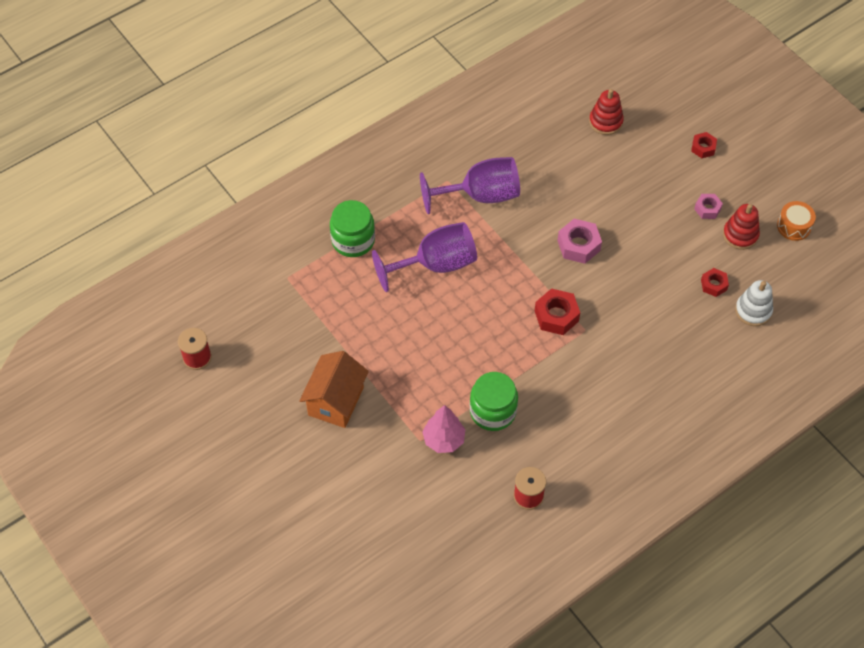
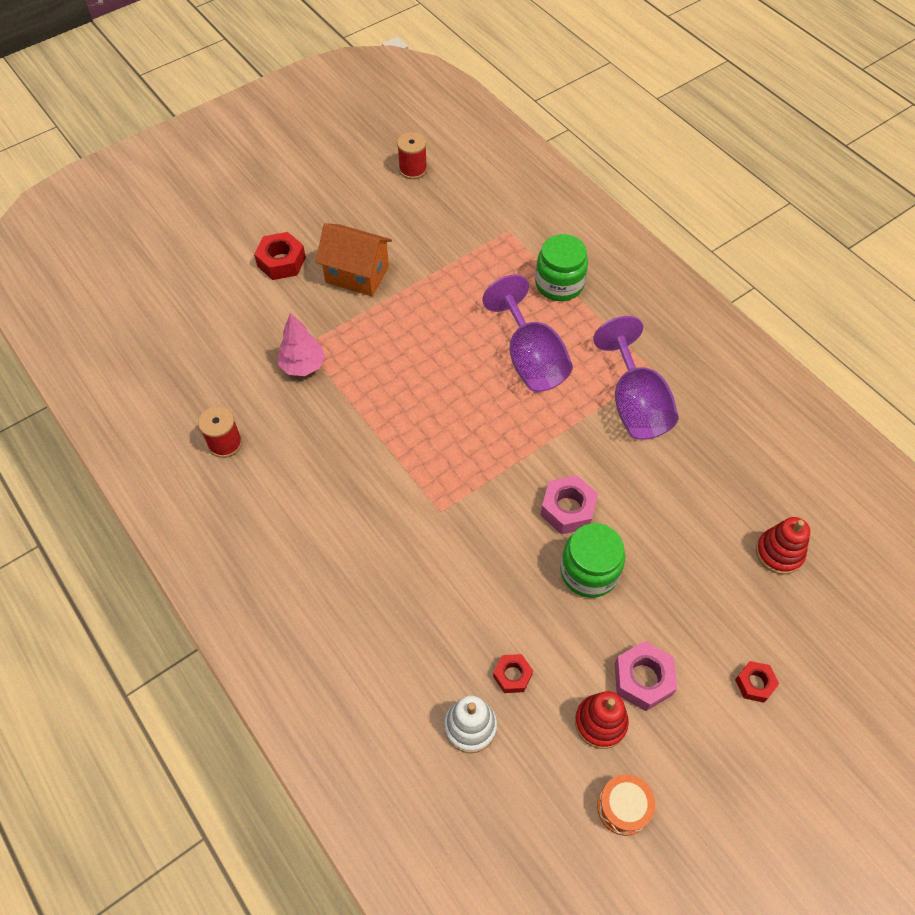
camera: 90 degrees right, 0 degrees up
(493, 411) = (334, 411): green jar -> green jar (589, 572)
(556, 316) = (461, 480): red nut -> red nut (281, 262)
(707, 209) = (643, 679): pink nut -> pink nut, size x1.61

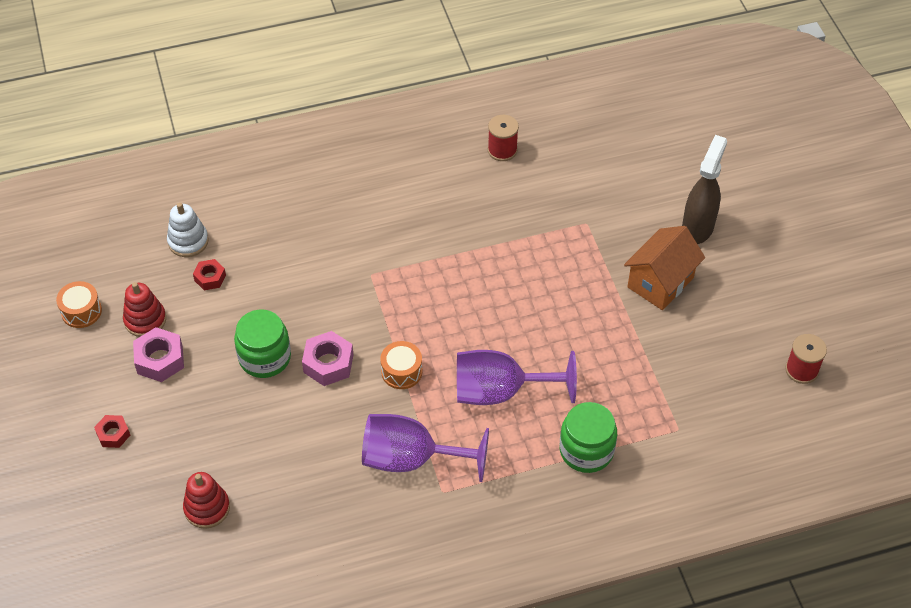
camera: 110 degrees right, 5 degrees down
(281, 262) = (697, 228): red nut -> brown spray bottle
(303, 366) = (563, 217): pink tree -> none
(546, 442) = (401, 371): none -> orange drum

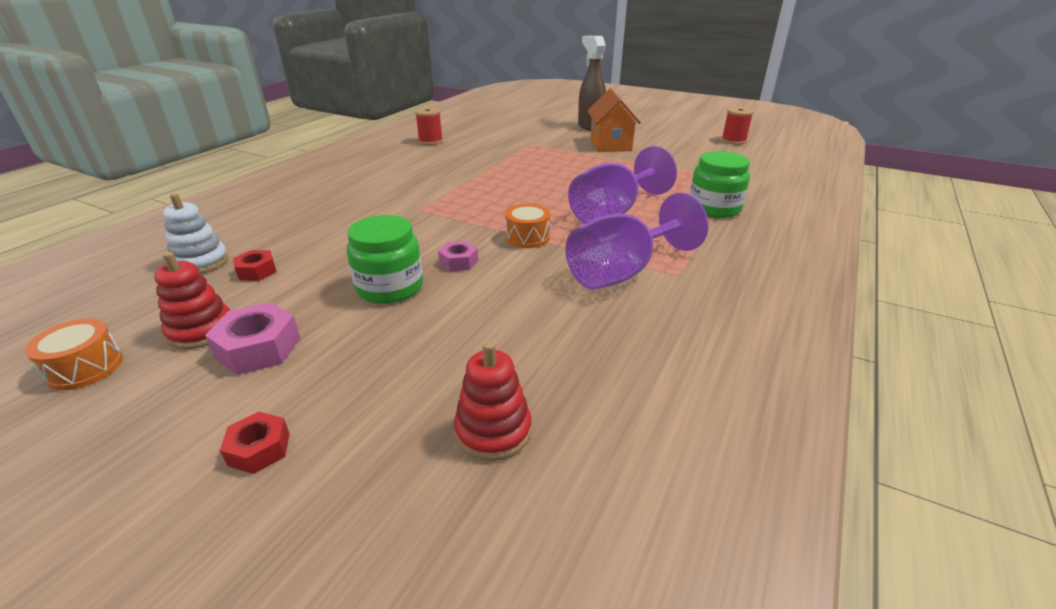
camera: 45 degrees left, 20 degrees down
(328, 363) = (458, 262): pink nut -> pink nut, size x0.62

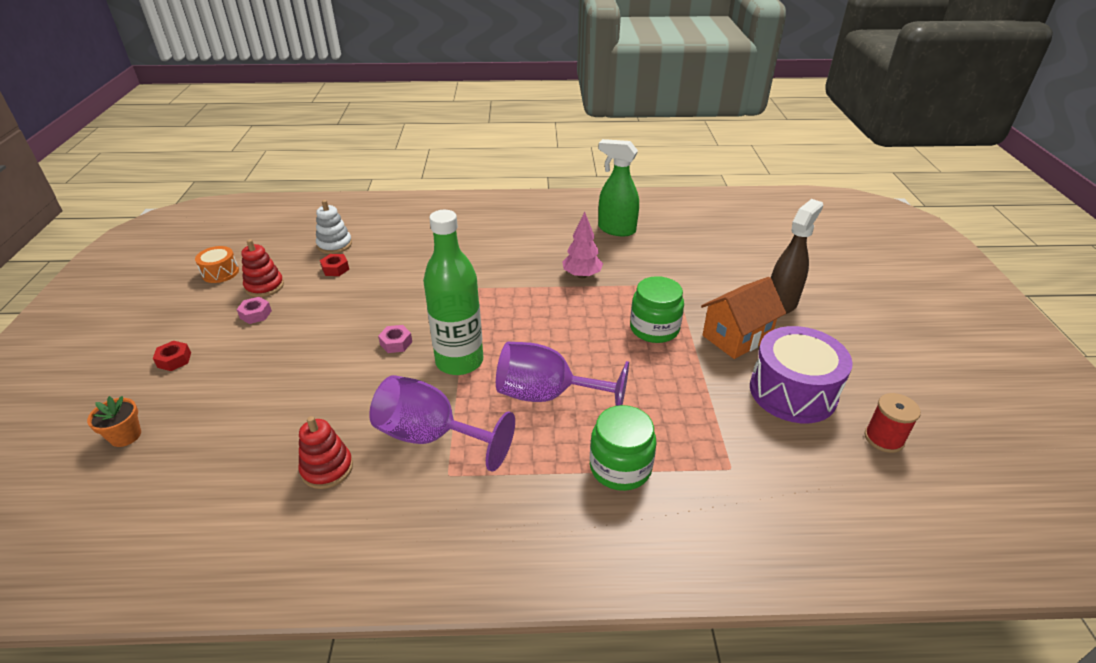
camera: 60 degrees right, 5 degrees up
(259, 348) = (255, 314): pink nut -> pink nut, size x0.62
(390, 287) = (343, 329): green jar -> green jar (654, 329)
(403, 534) = (125, 436): none -> orange flower pot
(430, 141) = (616, 229): red spool -> green spray bottle
(473, 166) = (582, 275): none -> pink tree
(493, 431) = (207, 438): red stacking toy -> red stacking toy (327, 468)
(527, 237) = (459, 361): orange drum -> green bottle
(677, 147) = (792, 392): none -> purple drum

